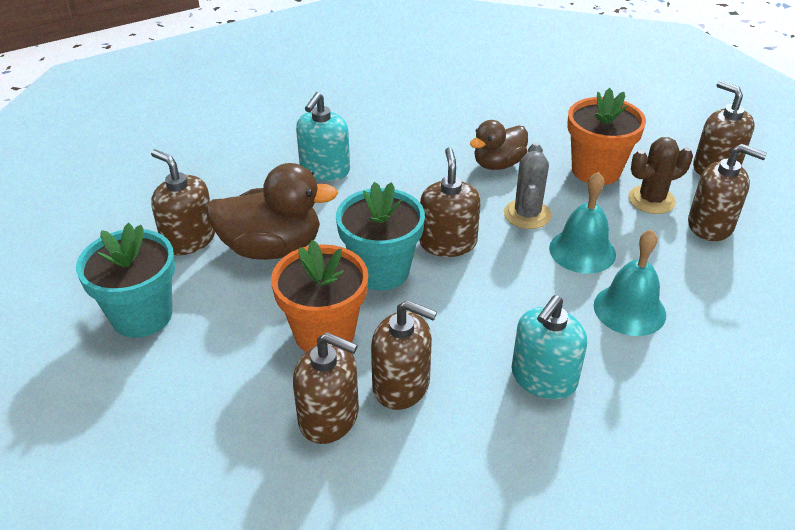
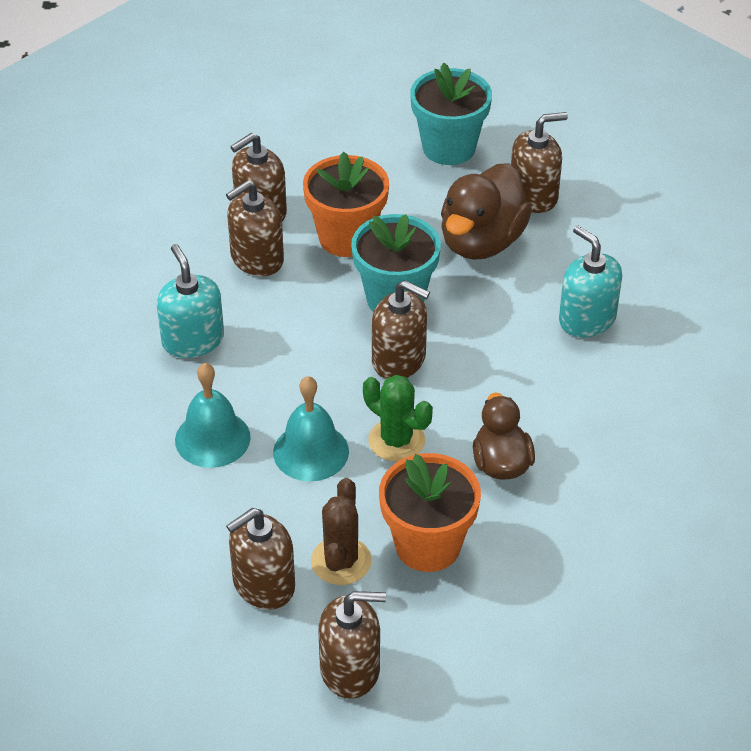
camera: 120 degrees right, 5 degrees up
(527, 214) = (396, 440): grey cactus -> green cactus

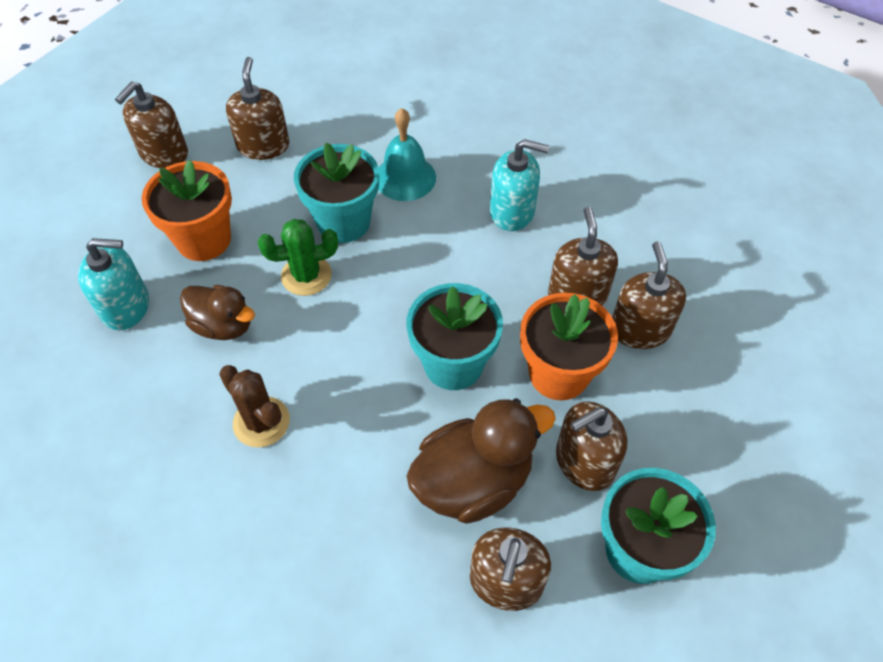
camera: 125 degrees right, 10 degrees up
(311, 452) = (343, 222): turquoise bell -> turquoise flower pot
(341, 561) = (240, 189): brown cactus -> brown cactus (261, 422)
(399, 359) = (383, 325): brown soap dispenser -> brown soap dispenser (584, 462)
(481, 242) = (473, 481): brown duck -> brown duck turned 90 degrees clockwise
(587, 319) = (305, 500): turquoise soap dispenser -> turquoise soap dispenser (126, 306)

